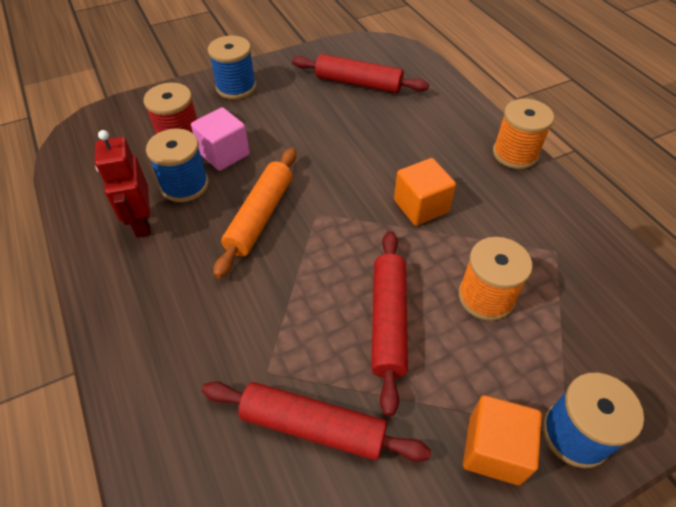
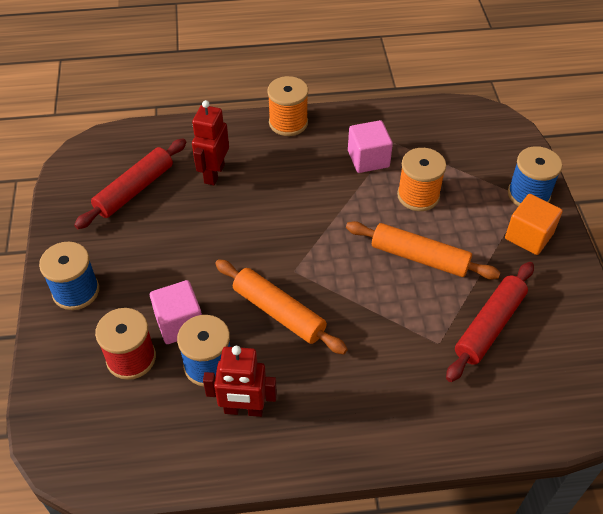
camera: 70 degrees left, 0 degrees up
(388, 321) = (419, 257): red rolling pin -> orange rolling pin
(408, 123) = (214, 173): none -> red robot
(421, 206) = (317, 200): orange cube -> none
(511, 234) = (368, 159): none -> pink cube

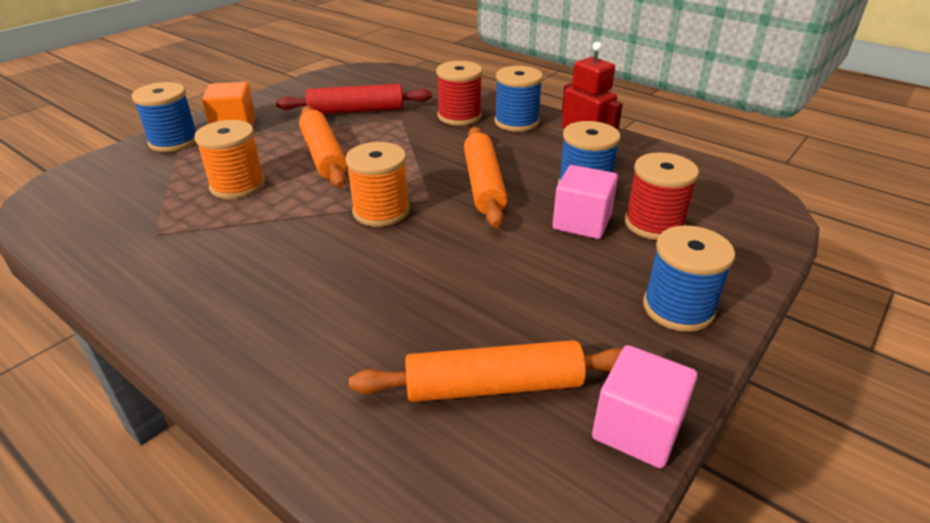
camera: 135 degrees left, 15 degrees down
(134, 190) = (494, 386): red rolling pin -> orange rolling pin
(214, 173) = (368, 333): red robot -> none
(288, 123) = (184, 333): orange spool -> orange spool (381, 211)
(347, 421) = (516, 122): none -> blue spool
(368, 159) = (205, 236): pink cube -> pink cube (637, 429)
(403, 389) = (459, 116): none -> red spool

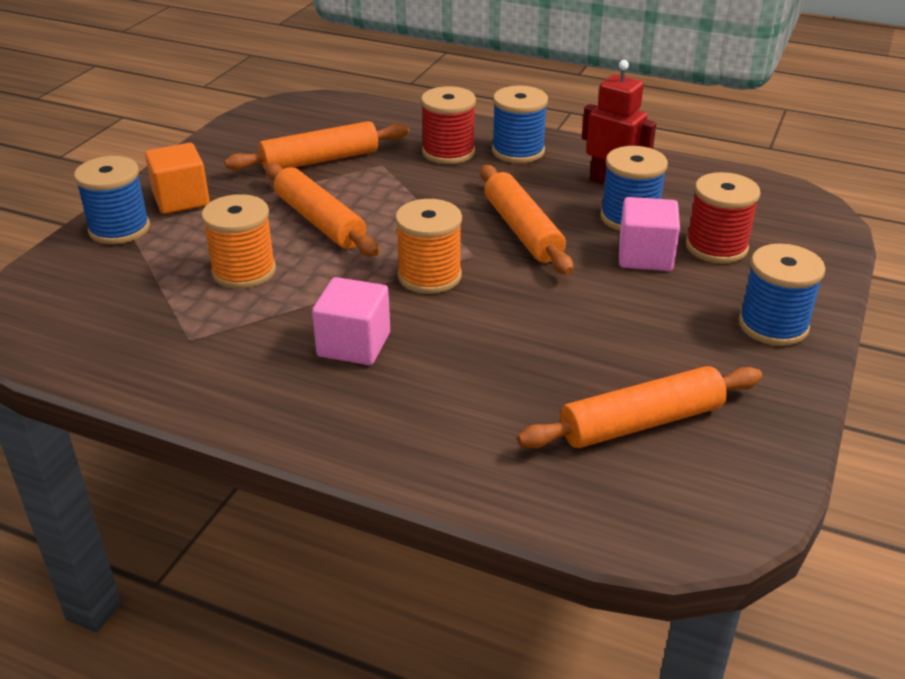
camera: 15 degrees left, 0 degrees up
(356, 111) = (320, 160): red rolling pin -> orange rolling pin
(637, 429) = (780, 433): pink cube -> pink cube (354, 344)

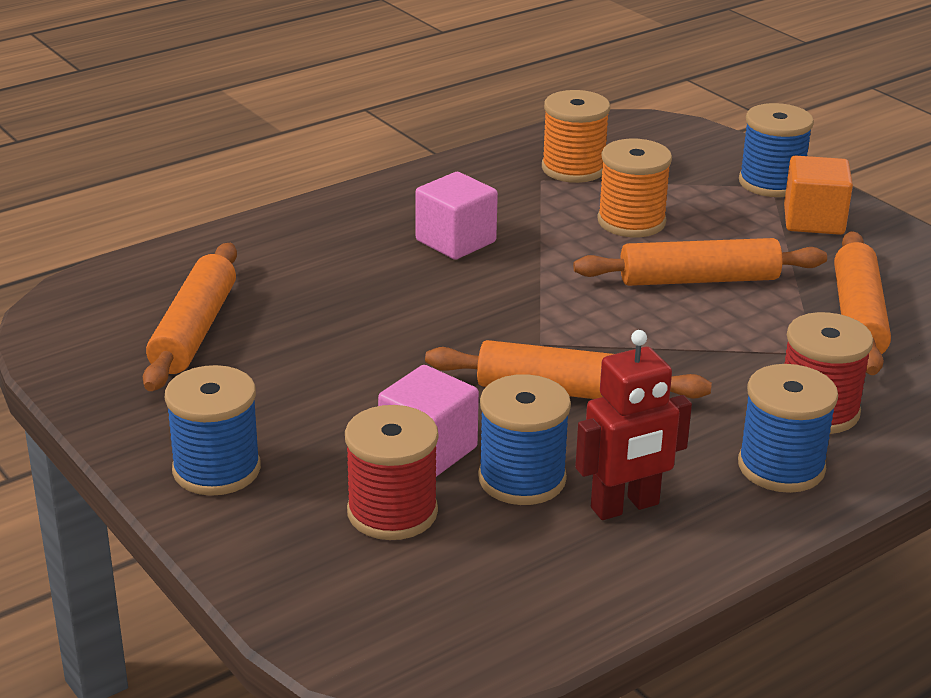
camera: 120 degrees right, 5 degrees down
(429, 276) = (527, 307): orange spool -> orange spool (573, 169)

